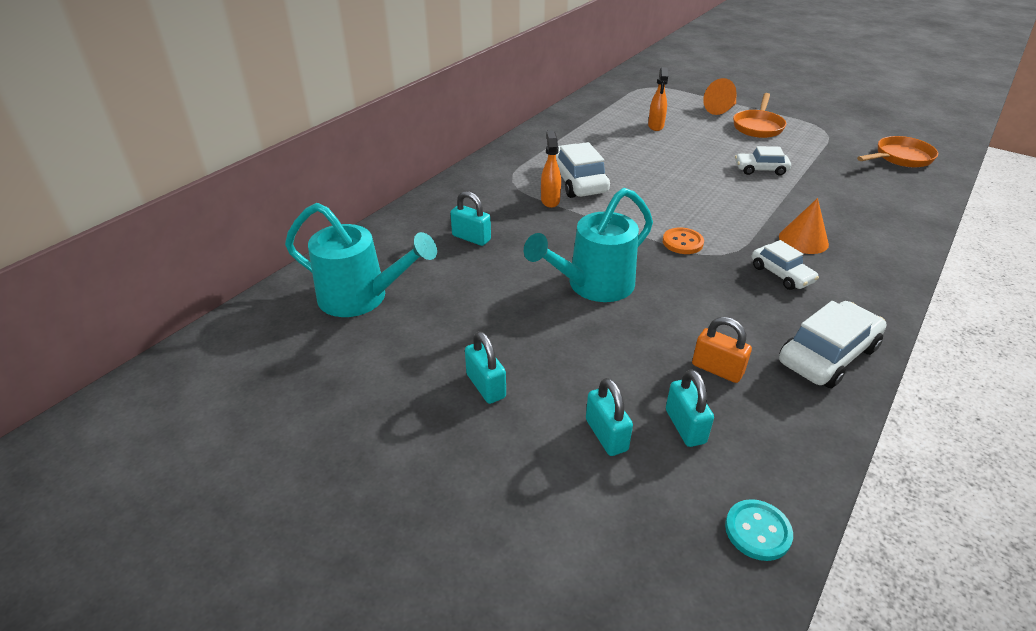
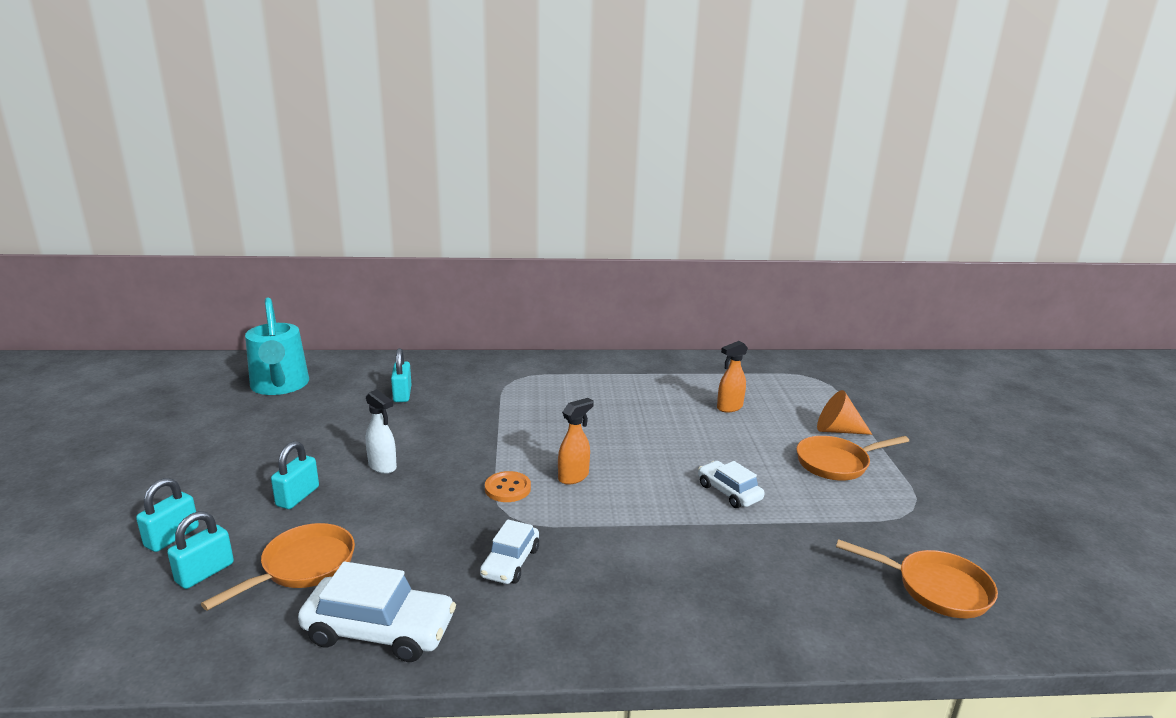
camera: 50 degrees right, 15 degrees down
(486, 386) = (204, 467): turquoise padlock -> turquoise padlock (297, 496)
(550, 200) = (503, 405): orange spray bottle -> orange spray bottle (574, 477)
(576, 181) = (554, 405): white car -> none
(592, 286) = (382, 466): turquoise watering can -> white spray bottle
(717, 369) = (302, 567): orange padlock -> orange pan
(757, 531) = (79, 650): turquoise button -> none
(803, 240) = (601, 560): orange cone -> none

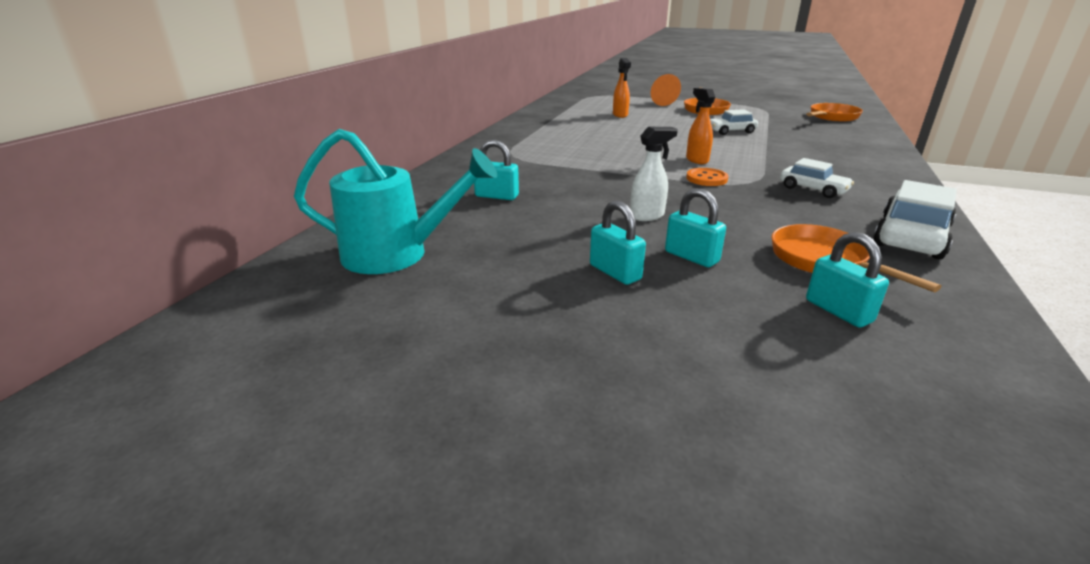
camera: 65 degrees left, 5 degrees up
(172, 537) = (764, 332): turquoise padlock -> turquoise padlock (615, 272)

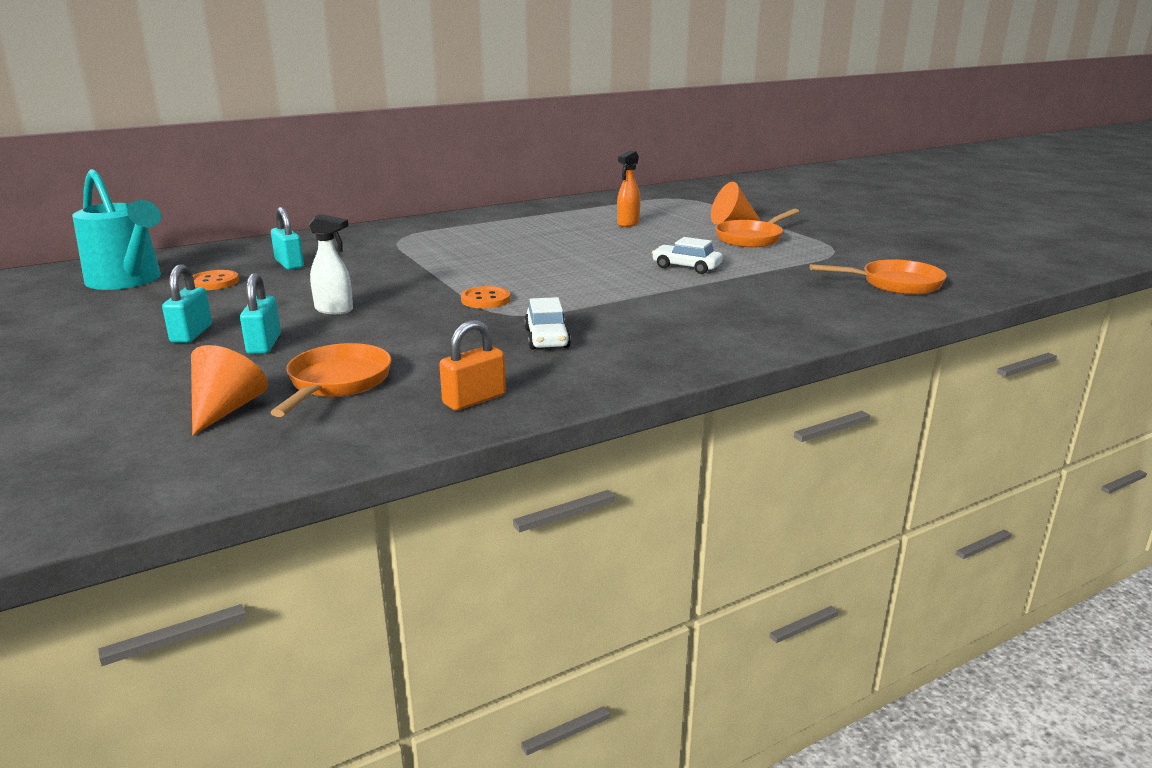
camera: 40 degrees right, 5 degrees down
(485, 228) = (214, 282): none -> orange button
(696, 160) = (540, 282): orange spray bottle -> none
(838, 311) = (226, 409): turquoise padlock -> orange cone
(910, 237) = (474, 399): white car -> orange padlock

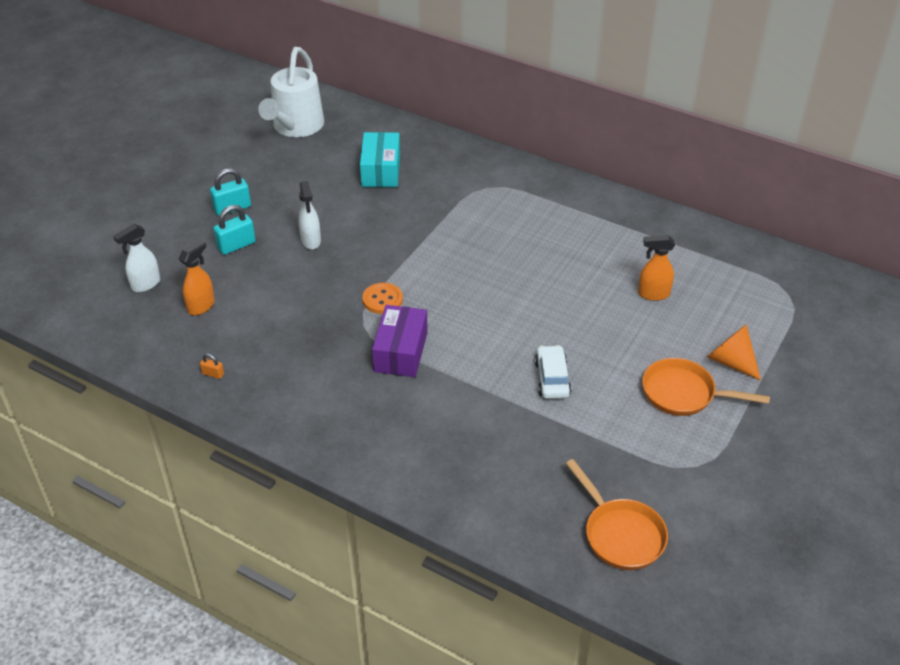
camera: 60 degrees right, 20 degrees up
(128, 281) = (295, 127): turquoise watering can -> white watering can
(214, 282) = (320, 162): orange button -> none
(226, 409) = (145, 284): orange cone -> white spray bottle
(289, 264) = (381, 170): turquoise padlock -> turquoise box
(337, 383) = (201, 306): orange pan -> orange spray bottle
(474, 399) = (213, 374): orange padlock -> orange padlock, size x0.51
(547, 338) = (330, 363): white car -> none
(575, 307) = (401, 352): none -> purple box

